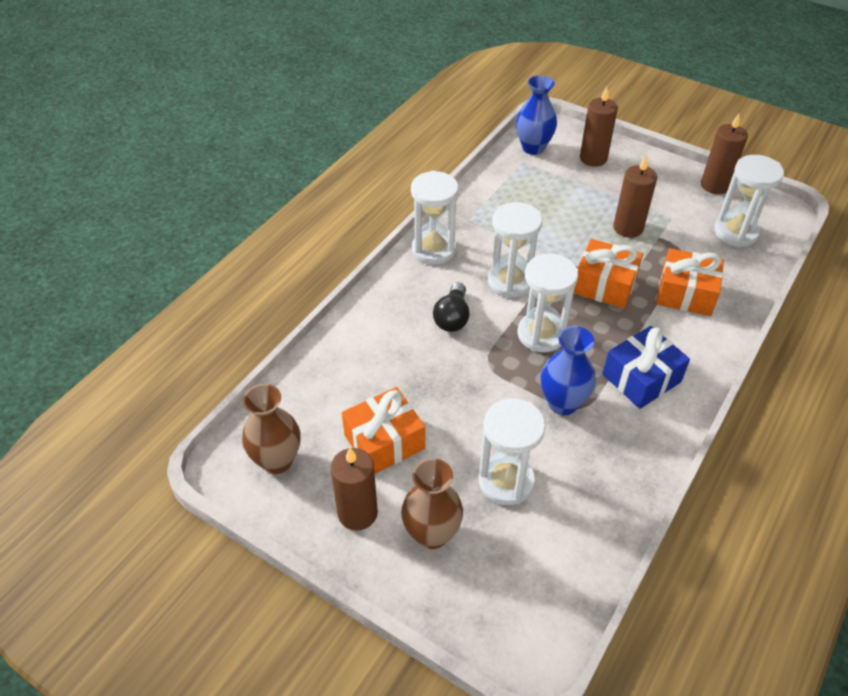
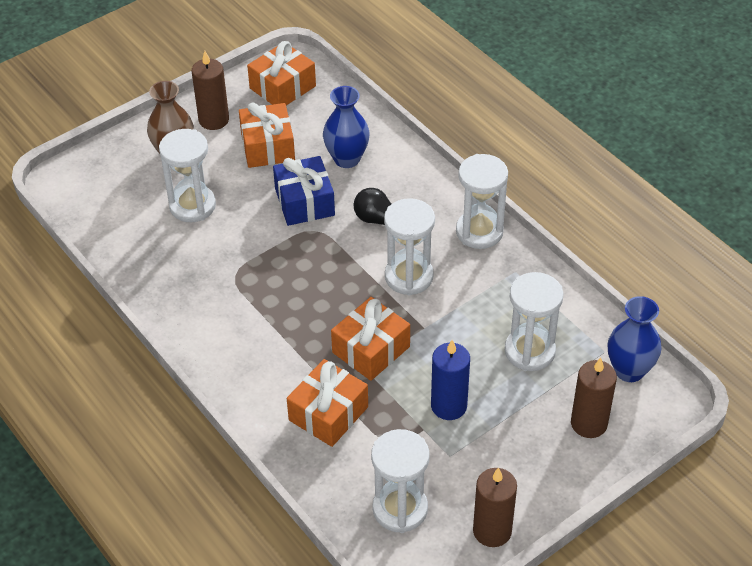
camera: 110 degrees right, 0 degrees up
(277, 460) = (282, 87): brown vase -> orange gift
(541, 334) = (329, 277): white hourglass -> white hourglass (529, 351)
(562, 403) = (246, 265): blue vase -> blue vase (347, 159)
(628, 228) = (449, 406): brown candle -> blue candle
(641, 378) = (243, 330): blue gift -> blue gift (304, 202)

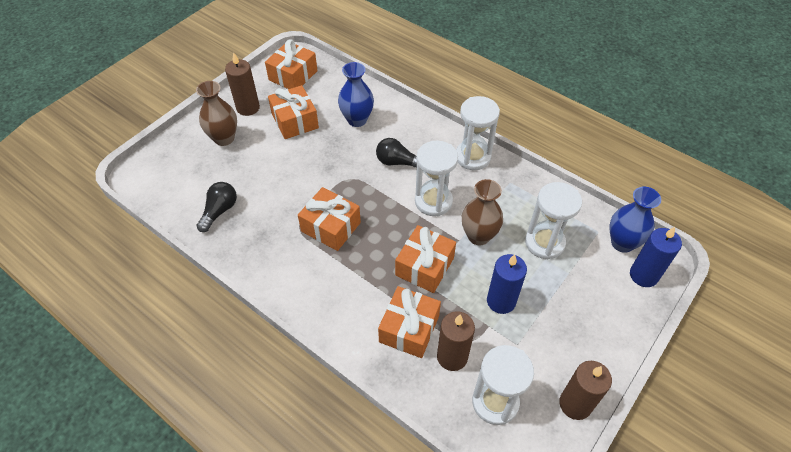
camera: 15 degrees left, 5 degrees up
(146, 240) = (219, 211): none -> black light bulb
(192, 206) = (249, 176): white hourglass -> none
(273, 283) = (331, 227): none -> orange gift
(304, 202) = (335, 158): blue gift -> none
(450, 328) = (478, 236): none -> brown vase
(589, 423) = (611, 292): brown candle -> brown candle (452, 357)
(639, 412) = (643, 275): none -> blue candle

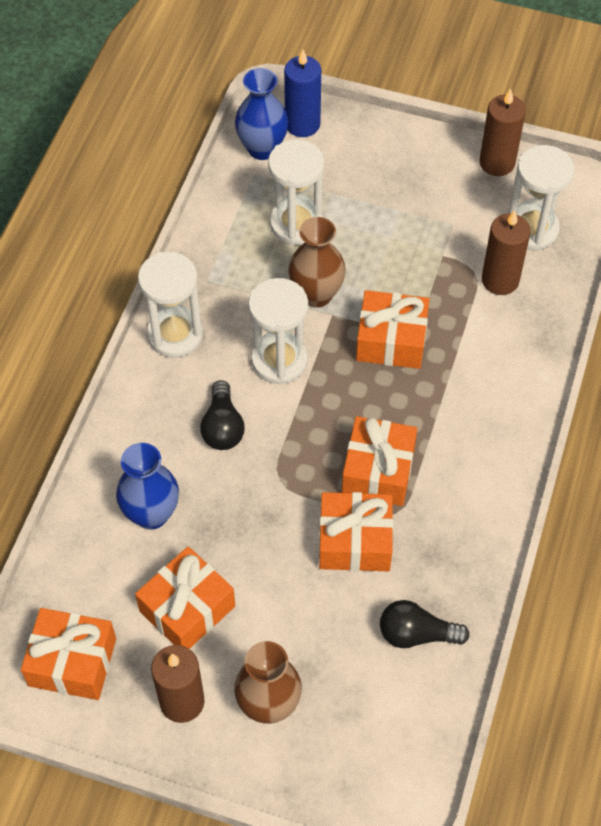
camera: 110 degrees left, 5 degrees up
(409, 329) = (486, 331): orange gift -> orange gift (355, 541)
(501, 301) = (403, 250): blue candle -> none

